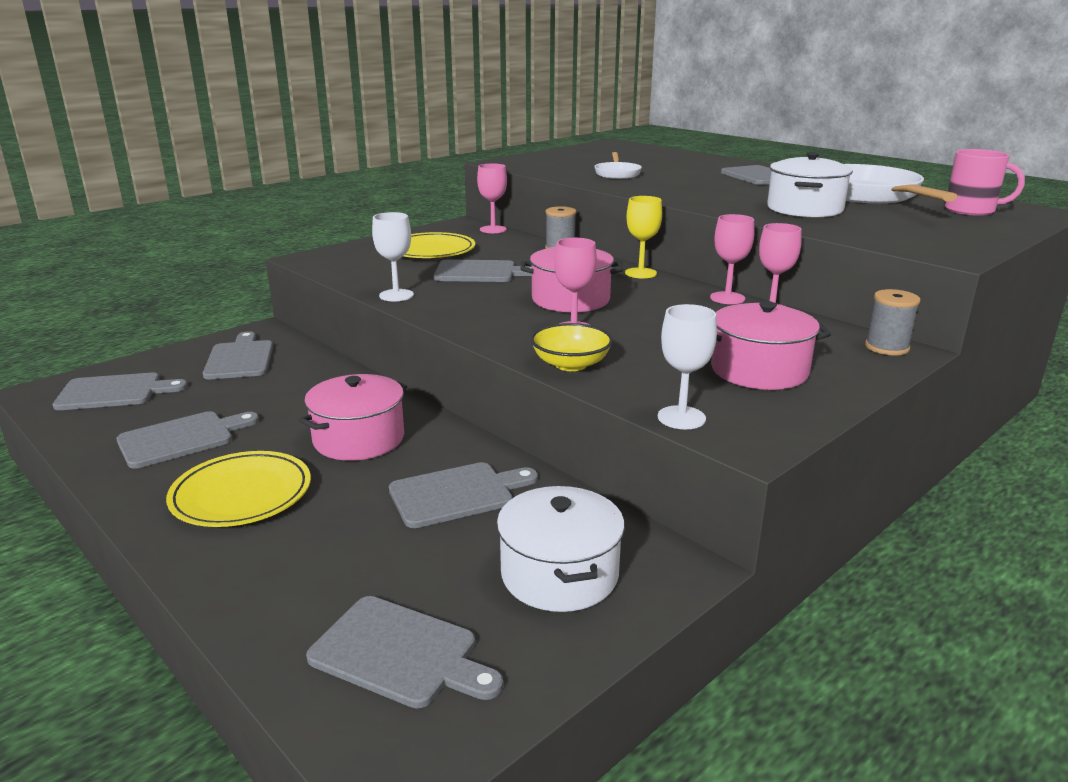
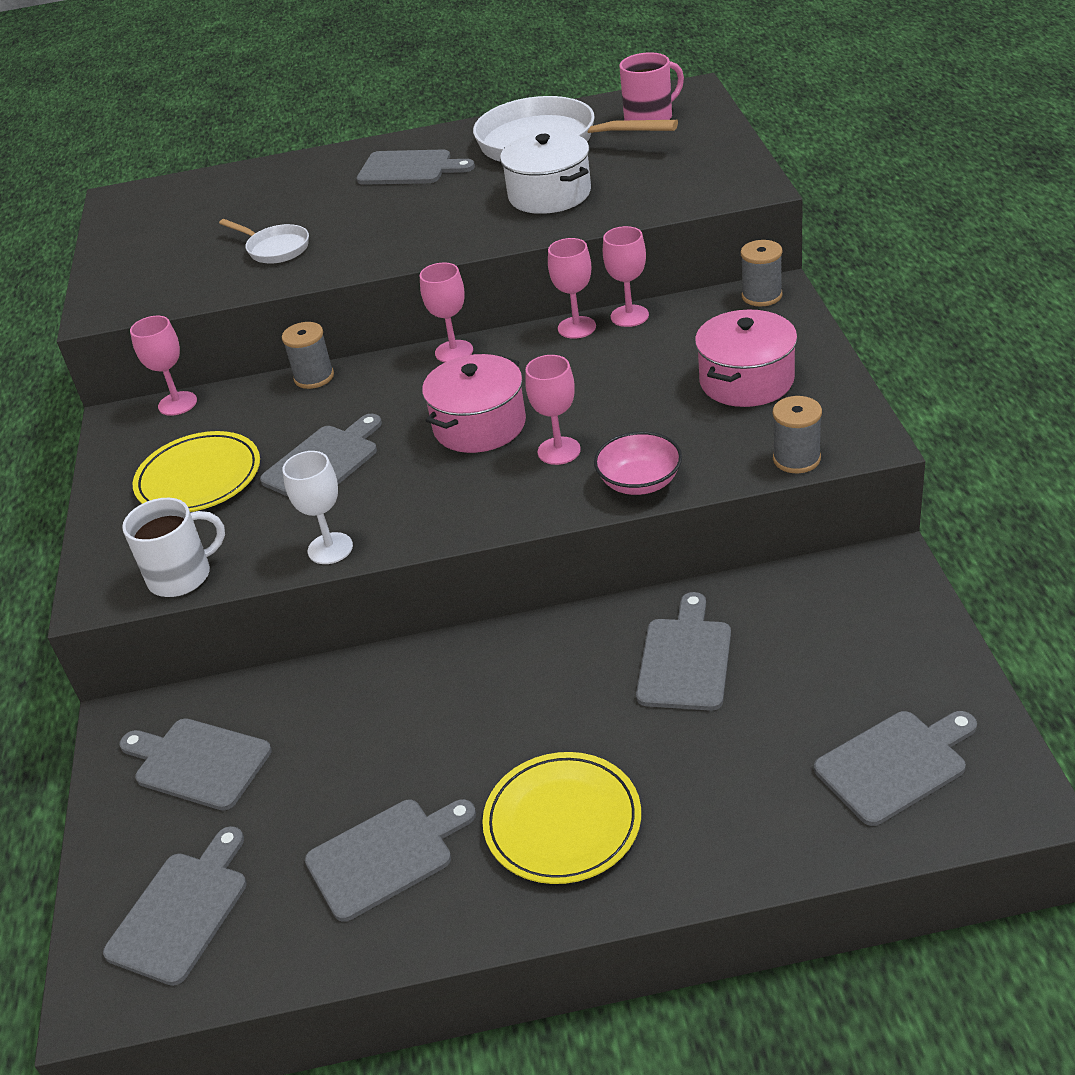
camera: 50 degrees left, 15 degrees up
(182, 438) = (386, 856): grey cutting board -> grey cutting board turned 60 degrees clockwise
(338, 270) = (181, 576): none -> white mug
(359, 439) = (518, 701): pink pot -> none
(559, 574) = (853, 636): white pot -> none
(571, 364) = (639, 482): yellow bowl -> pink bowl
(640, 273) = (454, 351): yellow goblet -> pink goblet
(681, 418) = (796, 459): white goblet -> grey spool

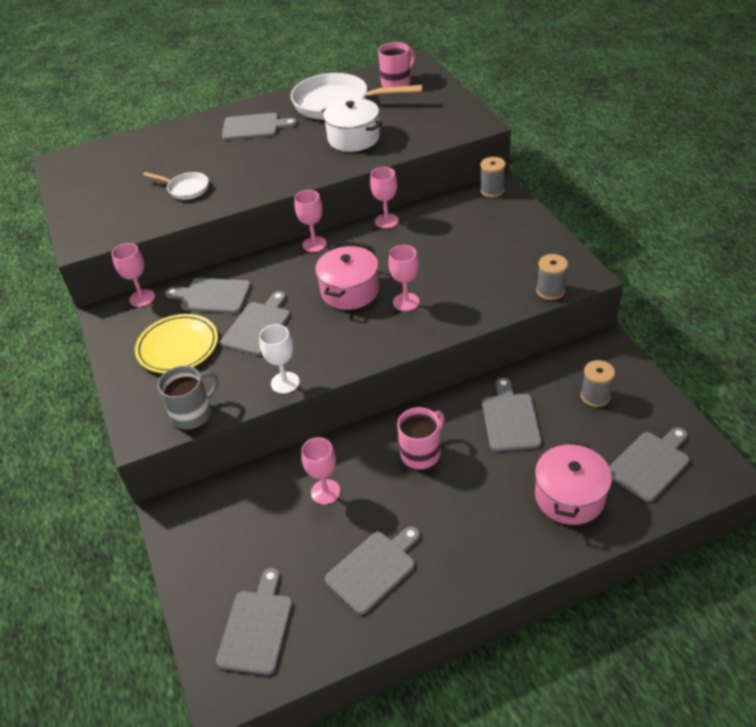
camera: 15 degrees left, 5 degrees up
(181, 576) = (193, 414): white mug -> grey mug
(198, 762) = (230, 530): grey cutting board -> grey cutting board (212, 296)
(314, 377) = (228, 270): grey spool -> grey spool (595, 396)
(524, 691) = (421, 453): none -> pink mug
(562, 822) = (473, 529): yellow plate -> none
(629, 316) = (416, 210): pink goblet -> pink goblet (325, 492)
(639, 482) = (463, 316): pink bowl -> none
(746, 380) = (503, 245): pink pot -> pink pot (569, 496)

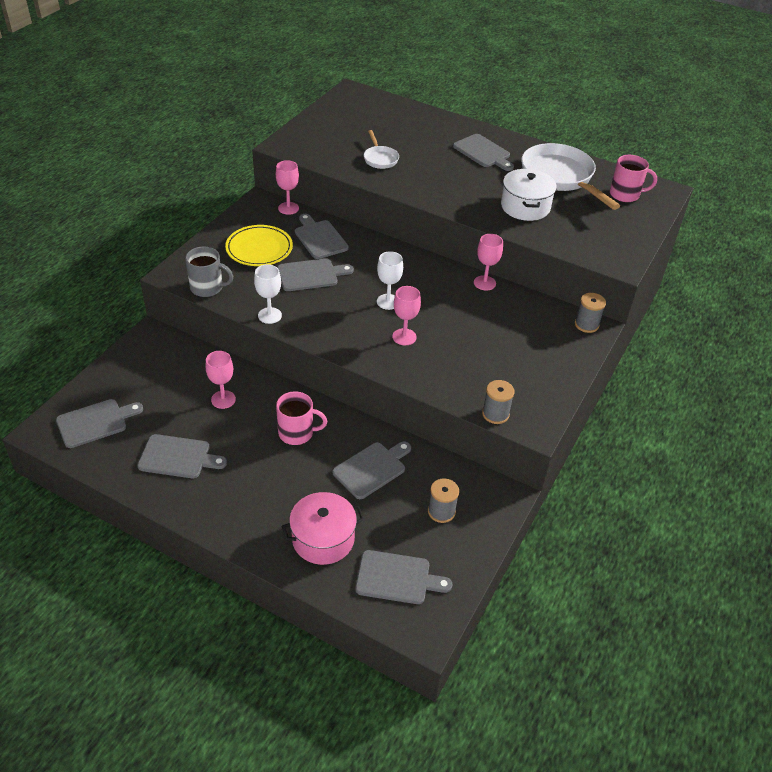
camera: 45 degrees right, 0 degrees up
(314, 244) = (420, 259): pink goblet -> none
(350, 291) = (388, 302): pink pot -> white goblet

